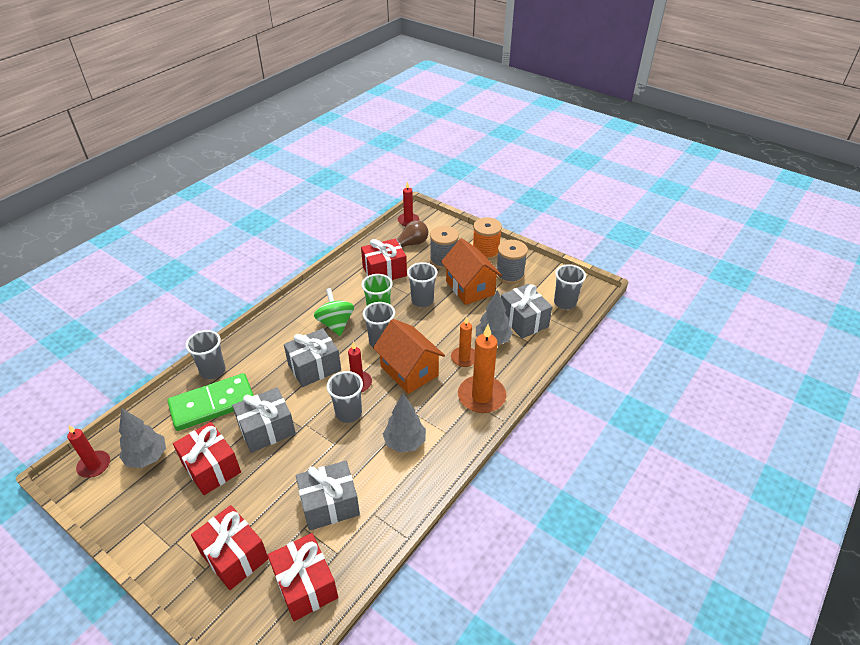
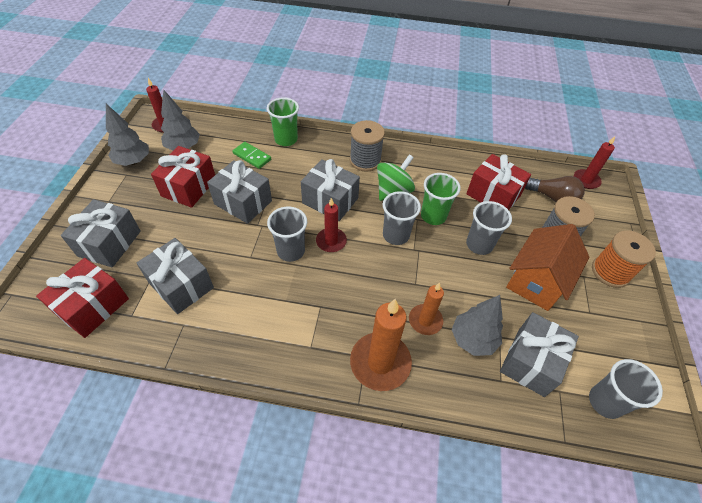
camera: 60 degrees right, 10 degrees up
(212, 404) = (252, 156): green domino -> green domino, size x0.51
(213, 371) = (286, 139): grey cup -> green cup
(234, 556) = (109, 243): red gift -> grey gift
(405, 443) = (278, 314): grey tree -> grey tree (133, 161)
(409, 371) = (372, 277): orange house -> none
(509, 275) = (595, 314): grey spool -> grey spool (365, 160)

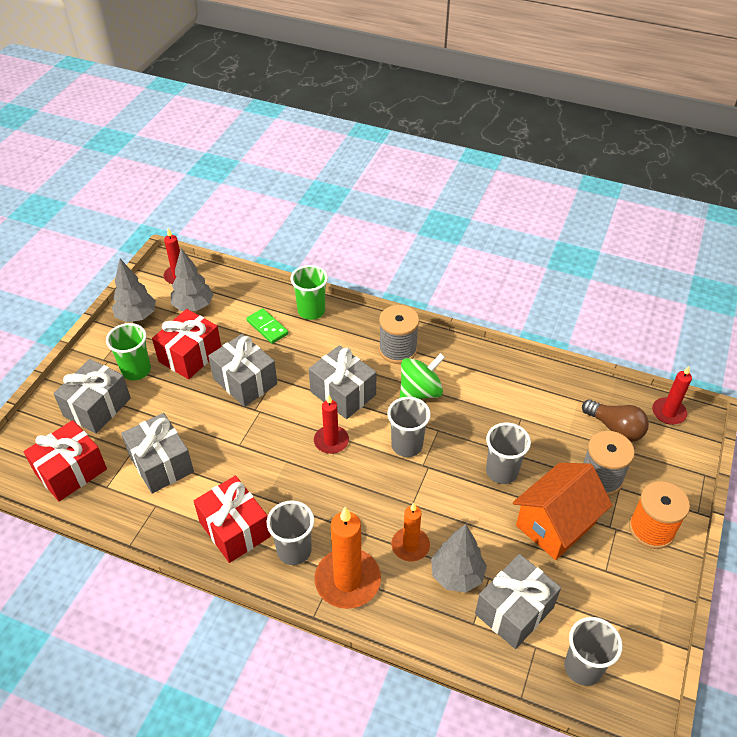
camera: 15 degrees right, 5 degrees down
(291, 251) = (284, 445): grey cup -> grey cup (294, 550)
(433, 216) = (458, 429): green cup -> green cup (136, 370)
(493, 195) = (540, 414): red gift -> red gift (235, 529)

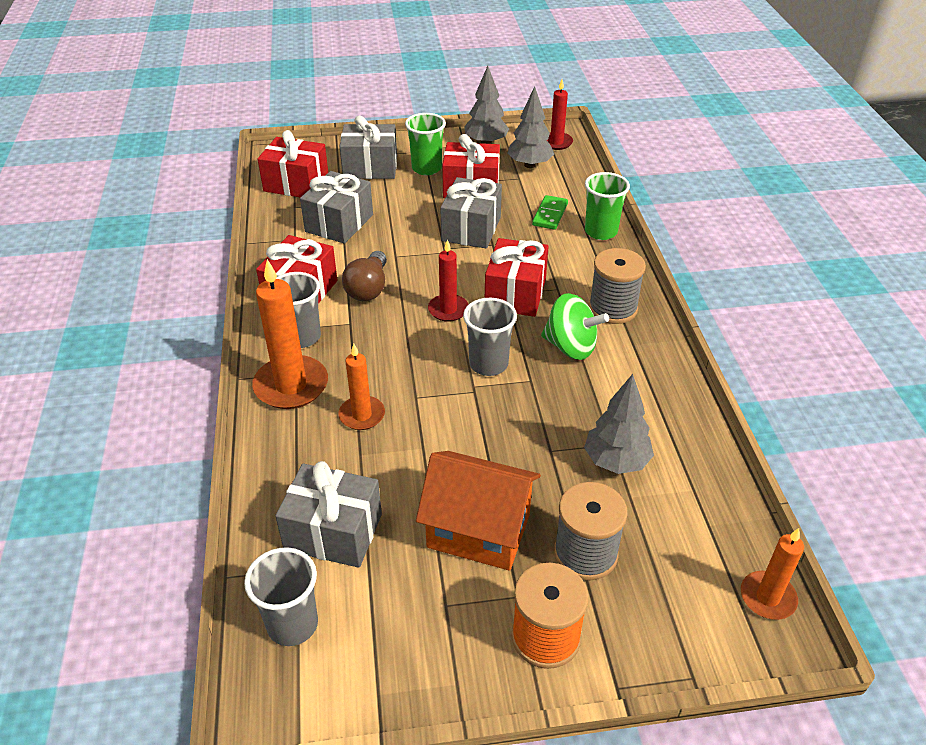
camera: 60 degrees right, 5 degrees down
(343, 393) = (515, 294): grey gift -> red gift
(457, 575) = (349, 465): grey tree -> grey tree (616, 461)
(501, 472) = (517, 454): grey cup -> none
(615, 428) = (681, 543): brown light bulb -> brown light bulb (368, 288)
(668, 412) = (767, 597): red candle -> orange candle

